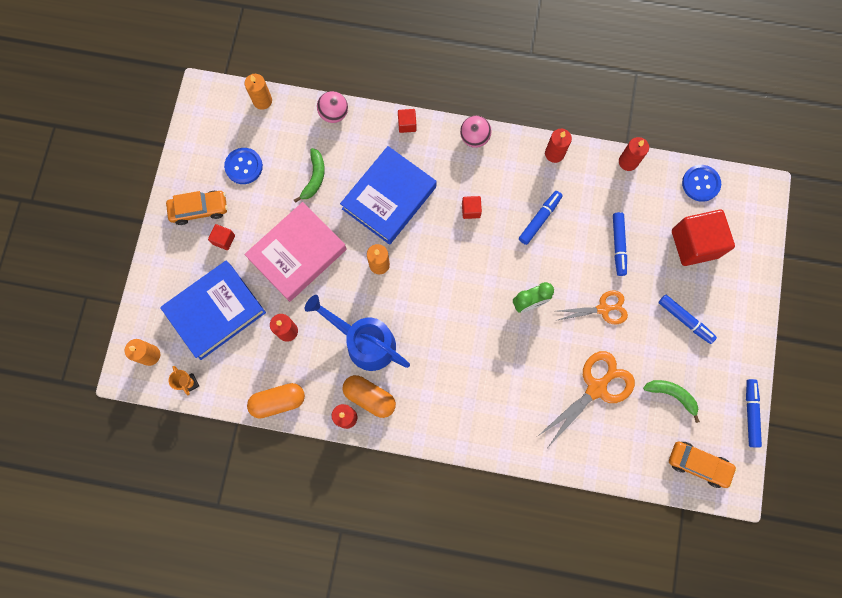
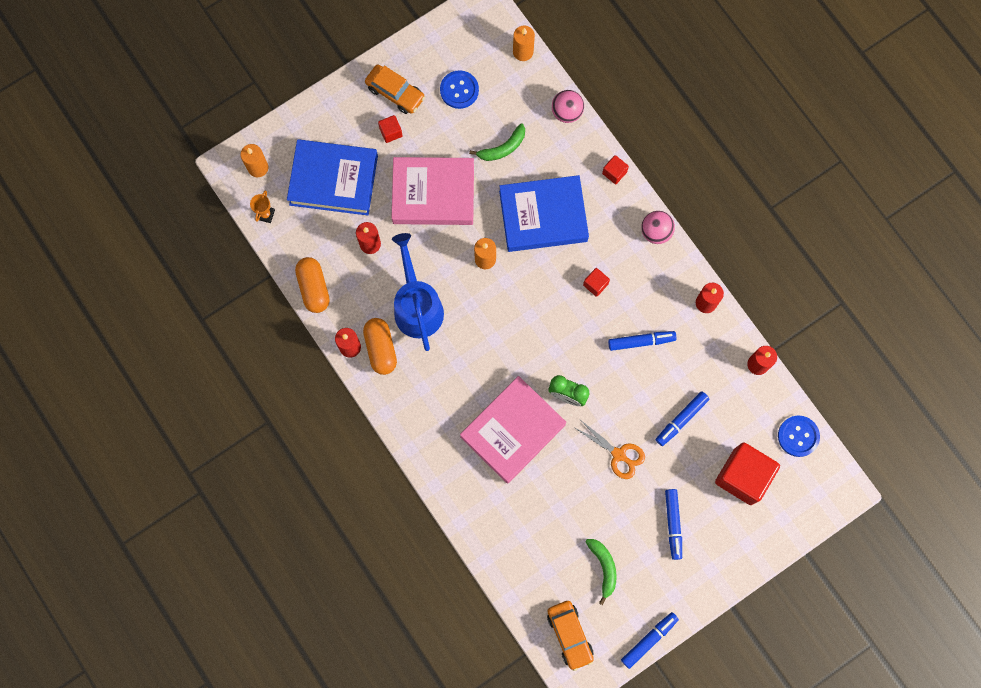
camera: 45 degrees right, 0 degrees up
(278, 401) = (314, 288): orange capsule -> orange capsule turned 45 degrees clockwise
(518, 363) = (513, 431): none -> pink book
(596, 388) = (552, 506): orange scissors -> none

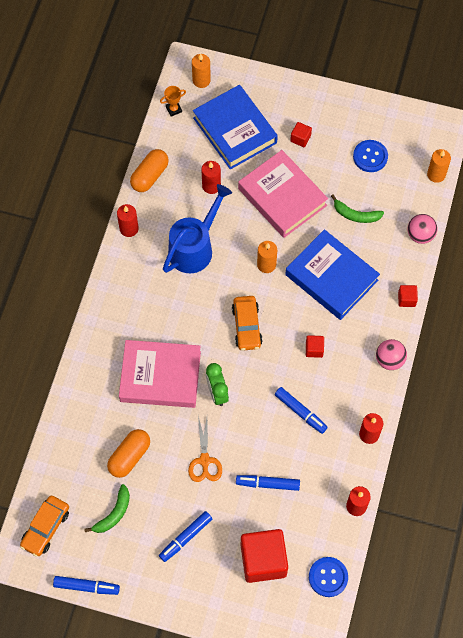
camera: 50 degrees right, 10 degrees down
(381, 349) = (144, 248): orange capsule -> orange capsule (129, 456)
(395, 92) = (330, 120): orange car -> orange car (247, 326)

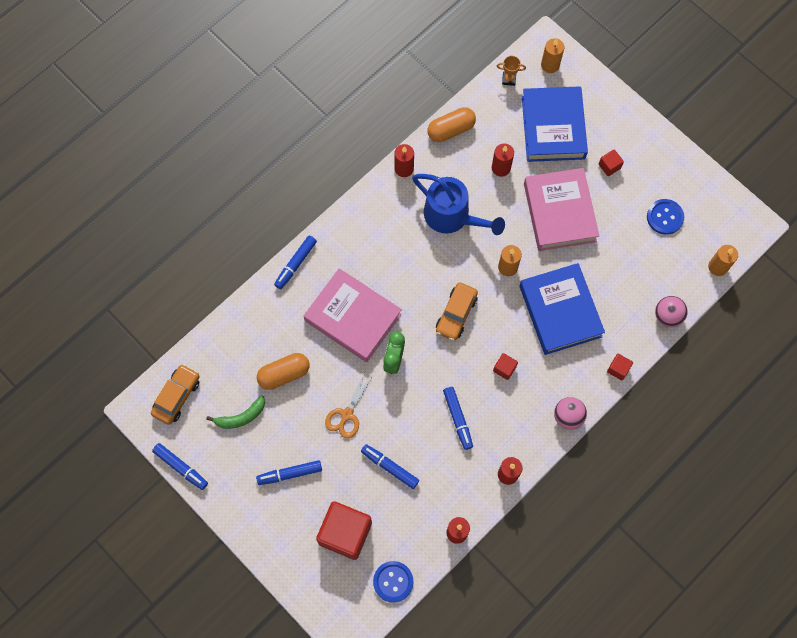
camera: 30 degrees right, 5 degrees up
(46, 528) = (177, 396): orange car -> orange car turned 150 degrees clockwise
(83, 358) = (296, 264): none -> blue marker
(195, 247) = (452, 216): blue watering can -> blue watering can turned 60 degrees clockwise
(355, 214) = (618, 264): green banana -> none

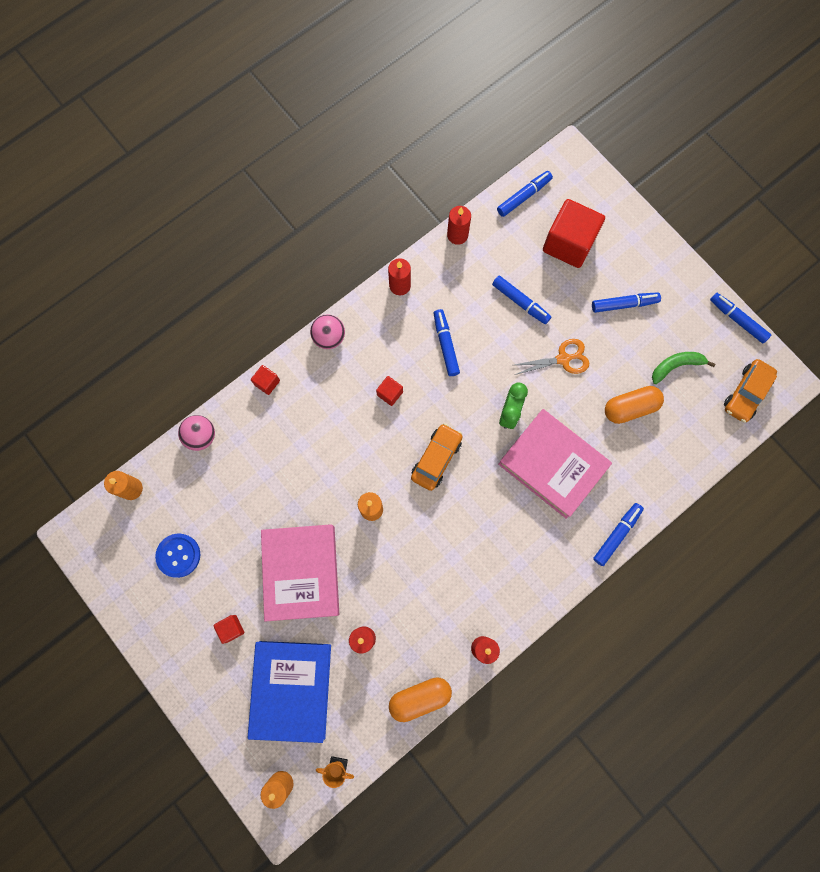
camera: 175 degrees left, 5 degrees up
(347, 414) = (563, 359): orange scissors -> orange scissors turned 45 degrees clockwise
(393, 581) = (523, 196): blue button -> blue marker
(452, 216) = (429, 578): blue watering can -> none
(560, 311) = (319, 452): blue book -> none

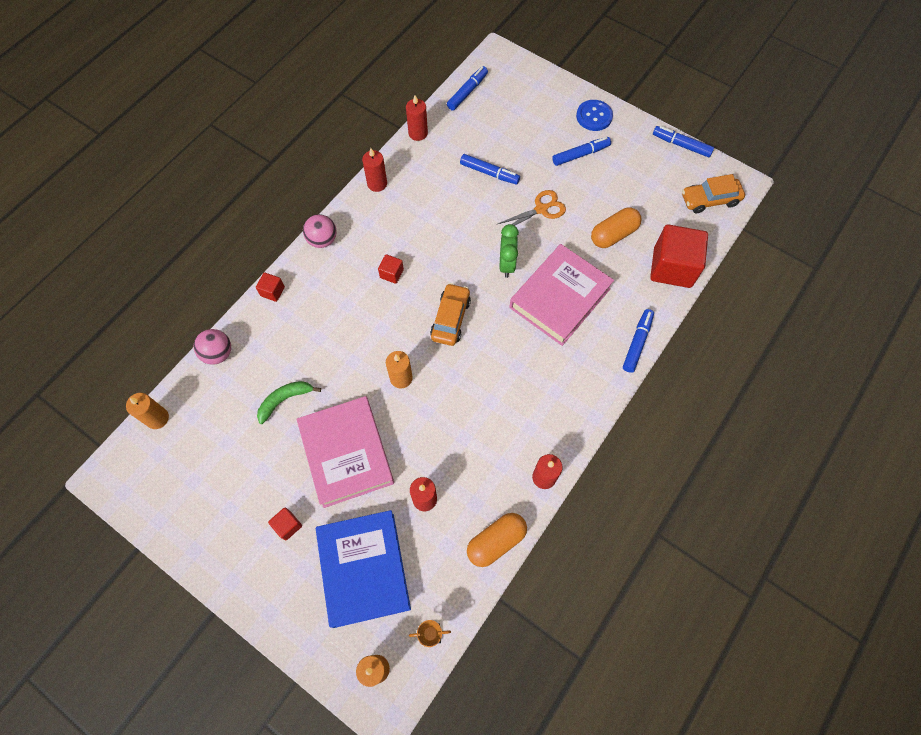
camera: 15 degrees left, 10 degrees down
(178, 555) = (218, 469): blue button -> blue button (594, 116)
(445, 345) = (432, 222): blue marker -> none
(553, 465) = (559, 298): pink book -> pink book turned 75 degrees counterclockwise
(569, 243) = (517, 119): red cube -> red cube (672, 267)
(676, 366) = (642, 192): green banana -> green banana (285, 400)
(746, 393) = (709, 200): orange car -> orange car turned 60 degrees clockwise

